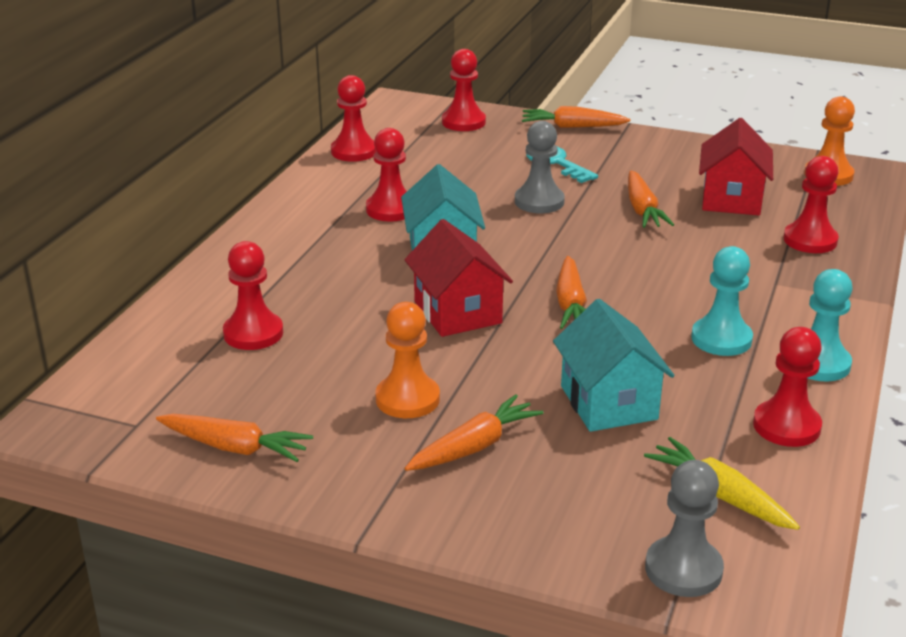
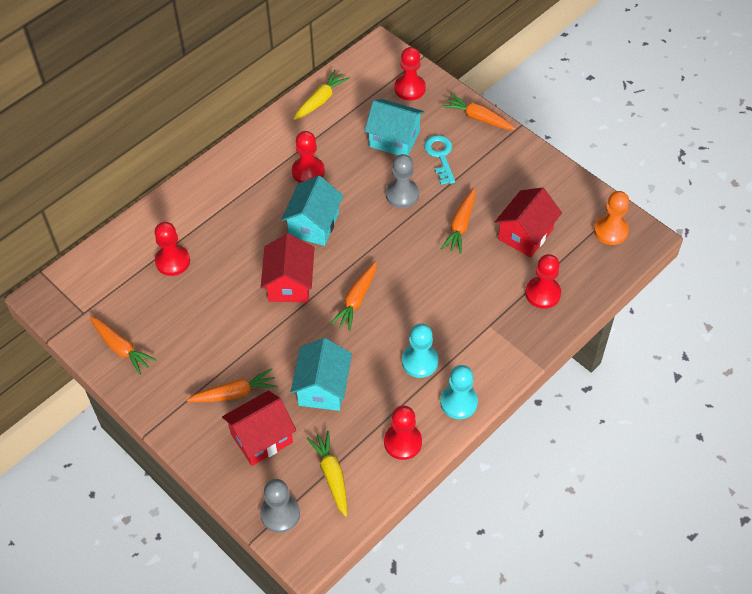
camera: 25 degrees right, 25 degrees up
(354, 151) = (320, 100): red pawn -> yellow carrot
(407, 399) = (222, 345): orange pawn -> none
(483, 162) = (394, 139): none -> turquoise house
(565, 485) = (261, 438): none -> red house

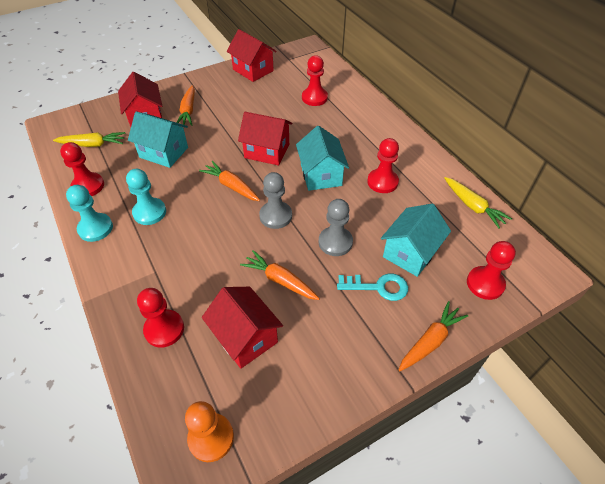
camera: 105 degrees right, 5 degrees down
(121, 348) = (253, 70): orange carrot -> red house
(280, 514) = (86, 117): grey pawn -> grey pawn (275, 216)
(314, 225) = (321, 175): turquoise house -> turquoise house turned 45 degrees clockwise

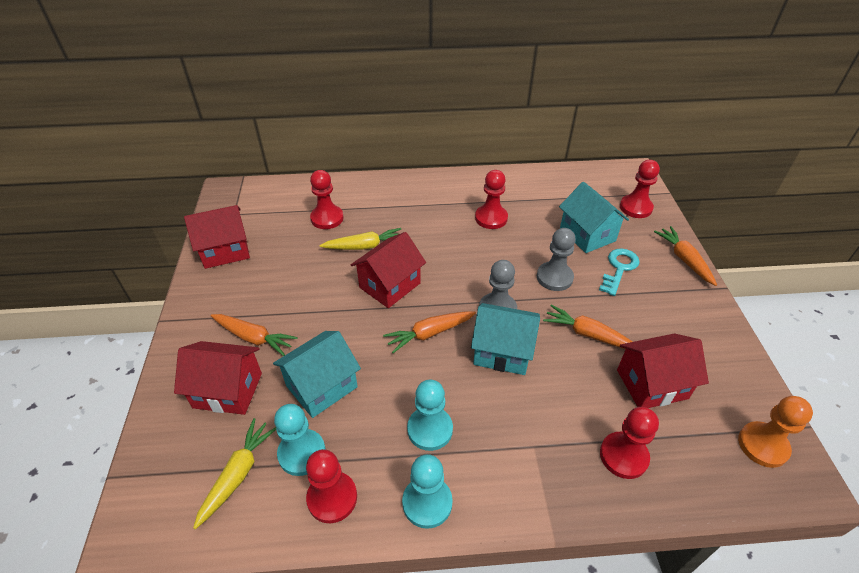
camera: 65 degrees left, 5 degrees down
(113, 163) = (302, 453): none -> turquoise pawn
(280, 280) = (588, 334): orange carrot -> orange carrot turned 60 degrees clockwise
(321, 175) = (456, 256): turquoise house -> turquoise house (502, 351)
(473, 206) = (550, 179): yellow carrot -> yellow carrot (365, 246)

